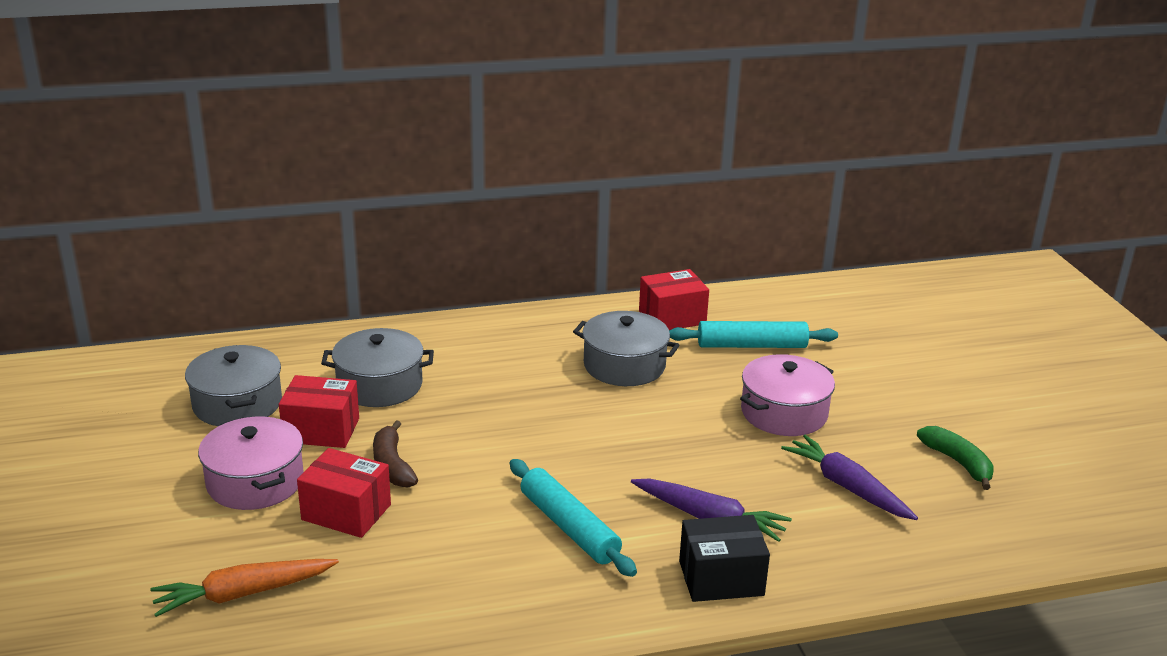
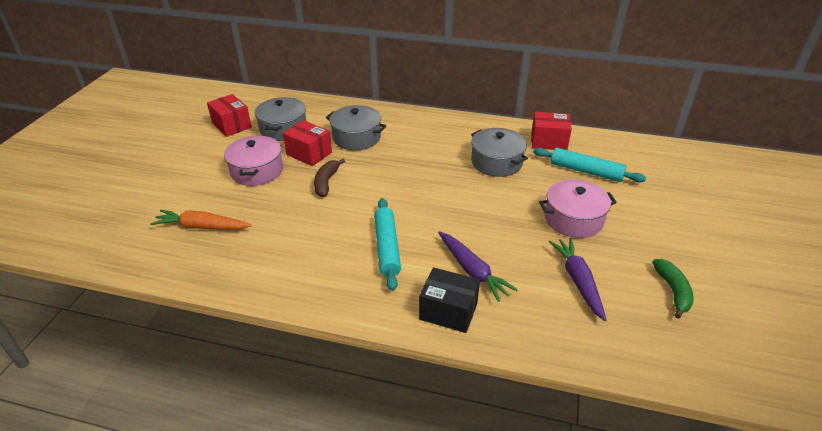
camera: 30 degrees right, 10 degrees up
(346, 512) = (283, 200): red box -> red box (232, 125)

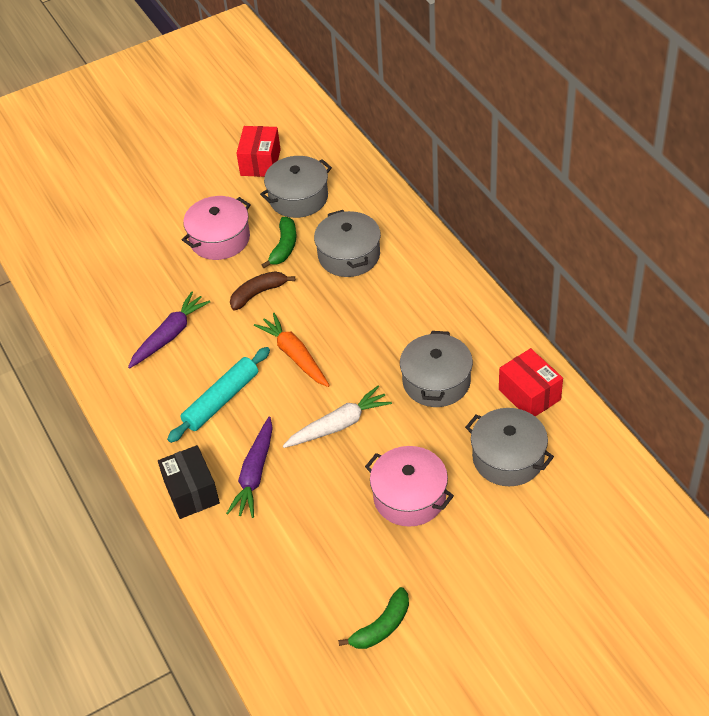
camera: 50 degrees right, 10 degrees up
(202, 227) = (119, 274): orange carrot -> orange carrot (295, 355)
(309, 153) = (284, 247): red box -> green banana
(480, 213) = (339, 425): none -> white carrot
(578, 281) = (320, 552): purple carrot -> purple carrot (170, 335)
(586, 171) = (508, 458): turquoise rolling pin -> grey pot

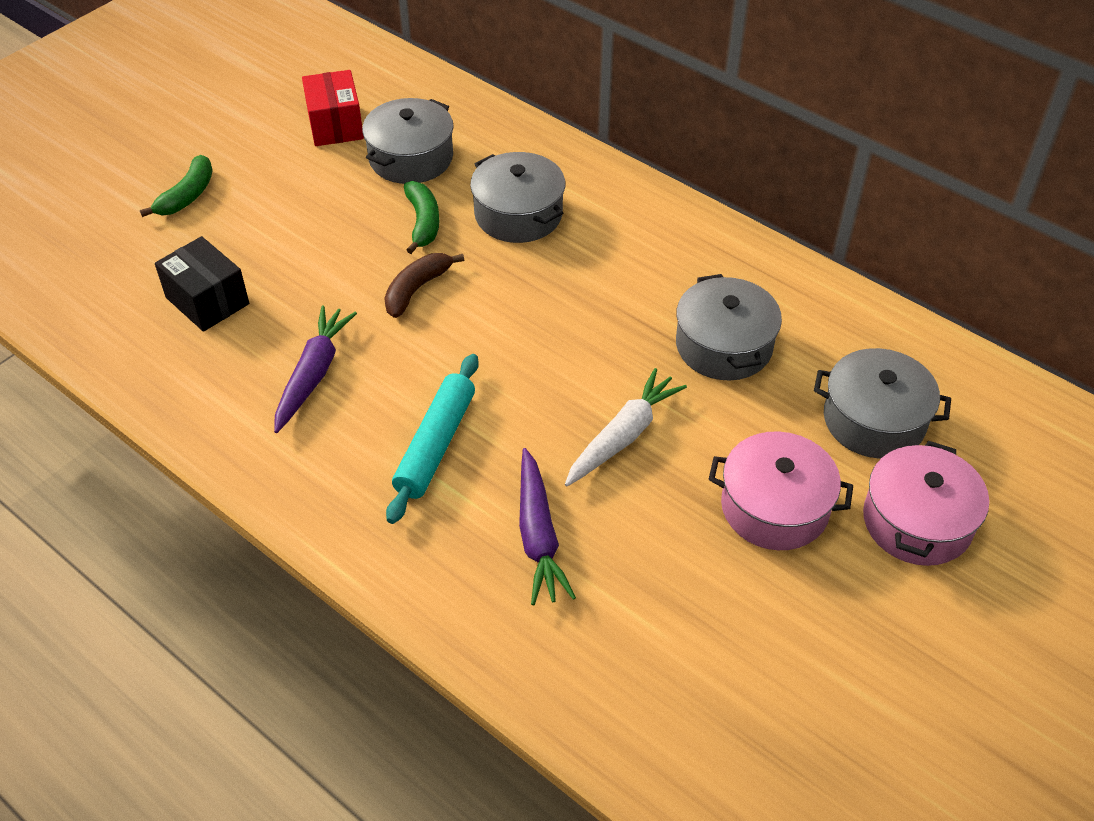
camera: 25 degrees left, 0 degrees up
(191, 492) = (456, 589): black box -> black box (207, 301)
(219, 239) = (325, 231): pink pot -> pink pot (917, 521)
(295, 355) = (511, 358): orange carrot -> none
(382, 626) = (840, 703): green banana -> green banana (187, 195)
(529, 394) = (853, 333): red box -> none

